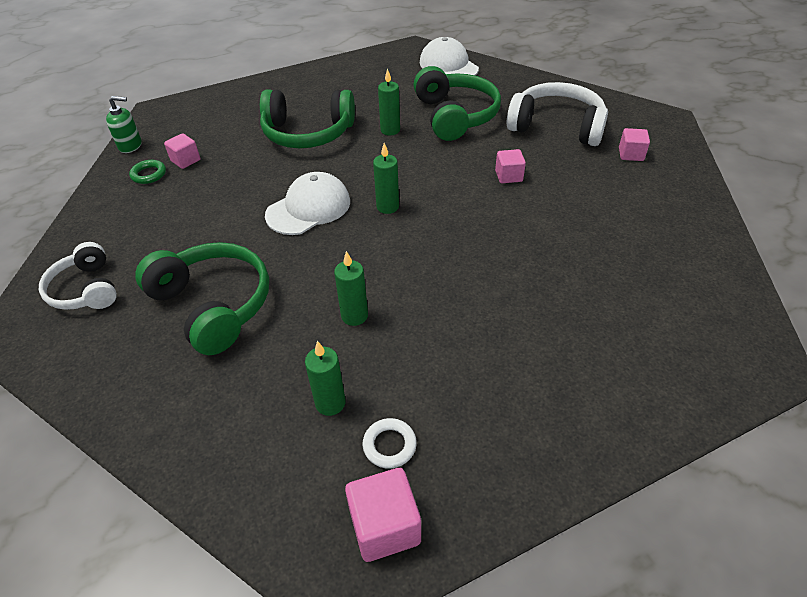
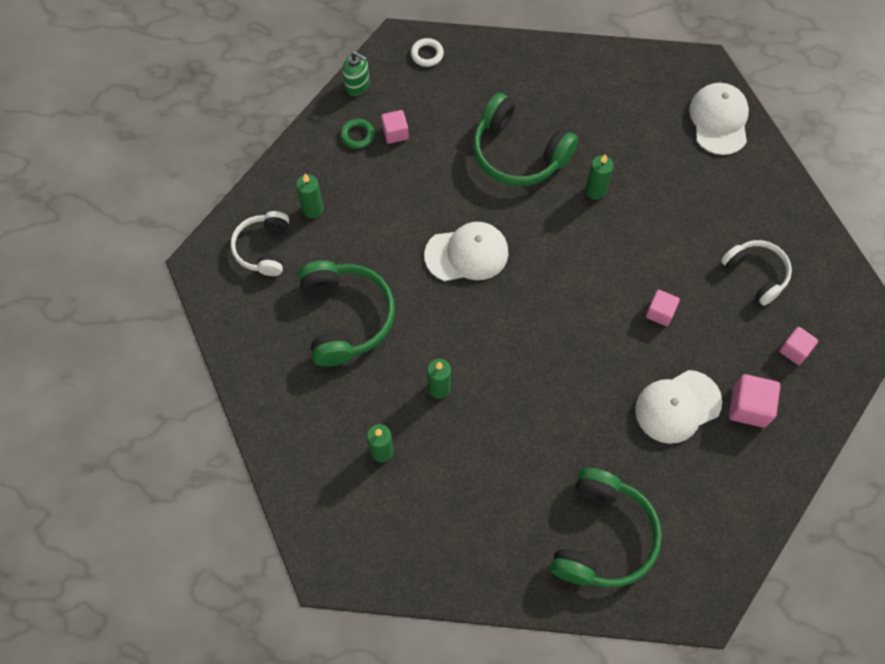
camera: 30 degrees right, 20 degrees up
(385, 526) = (366, 555): pink cube -> pink cube (749, 407)
(387, 207) = (531, 289): green candle -> green candle (313, 209)
(389, 445) = (401, 505): white ring -> white ring (427, 54)
(455, 116) = (670, 204): green headphones -> green headphones (602, 536)
(556, 126) = (756, 274): white headphones -> white headphones, size x0.63
(583, 226) = (677, 406): none -> white cap

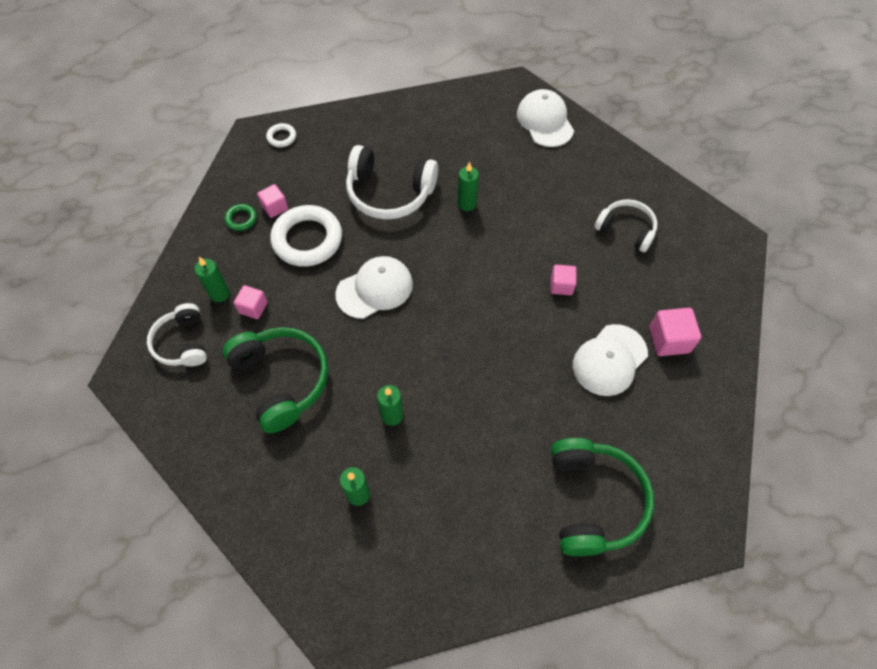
camera: 20 degrees left, 5 degrees down
(357, 85) = (227, 178): green soap dispenser -> none
(417, 179) = (307, 239): none -> white ring
(518, 153) = (389, 193): green headphones -> white headphones
(794, 350) = (684, 281): pink cube -> pink cube (253, 308)

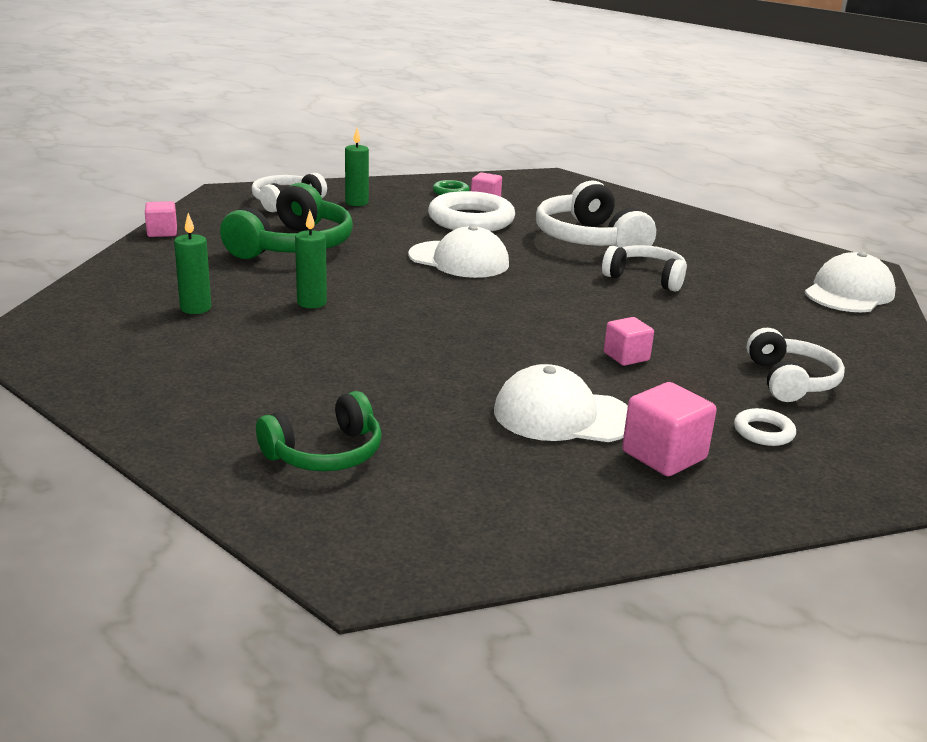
camera: 55 degrees right, 35 degrees down
(253, 308) = (360, 217): pink cube -> pink cube (162, 232)
(281, 137) = (569, 185): white ring -> white ring (763, 432)
(467, 204) = (646, 278): green candle -> white headphones
(593, 501) = (325, 453): green headphones -> green headphones, size x0.63

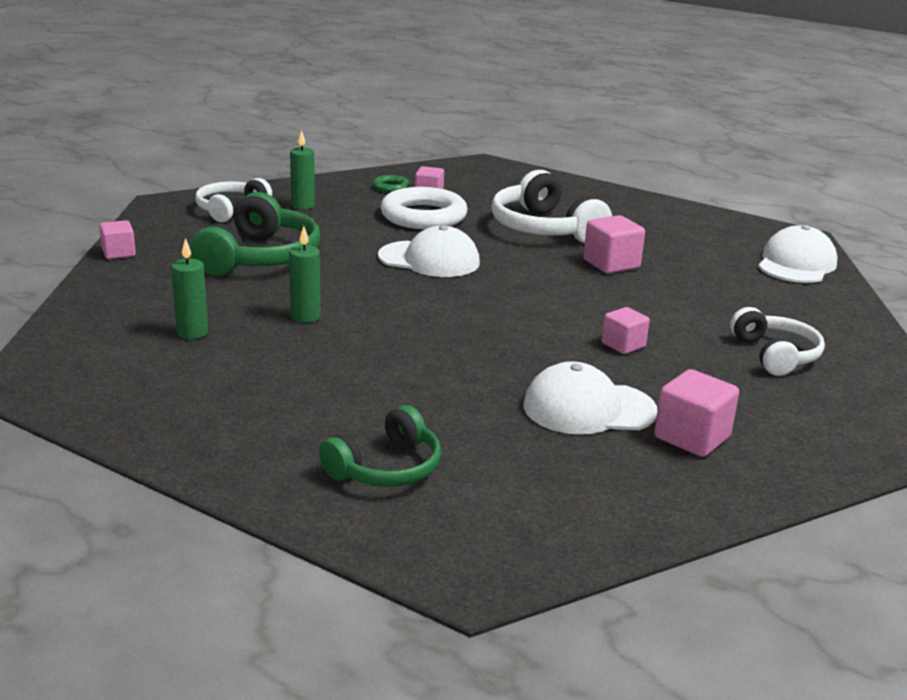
camera: 10 degrees left, 0 degrees up
(646, 278) = (611, 264): white headphones -> pink cube
(763, 432) = (769, 406): white ring -> none

